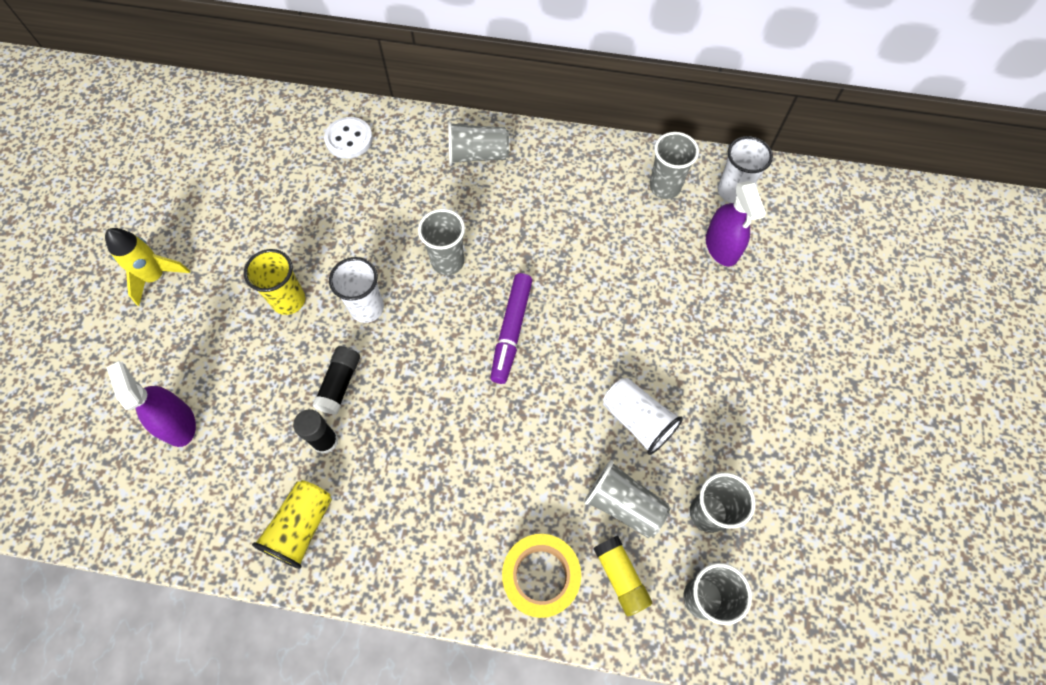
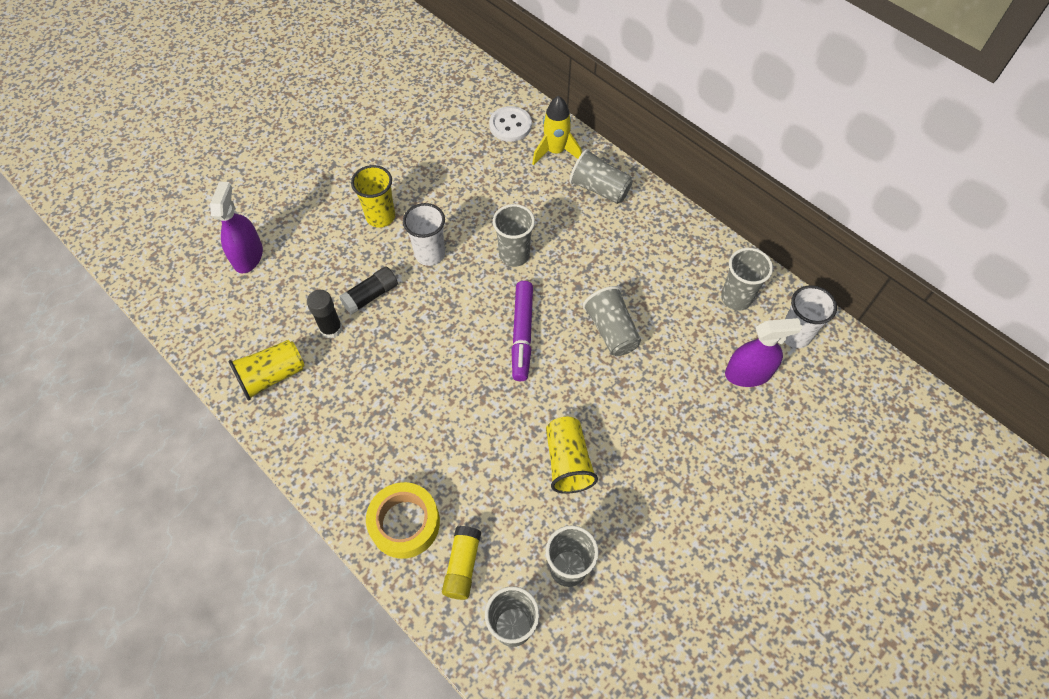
camera: 35 degrees right, 5 degrees down
(155, 277) = (307, 150): yellow rocket -> yellow rocket (555, 151)
(511, 331) = (522, 334): purple marker -> purple marker turned 45 degrees counterclockwise
(624, 504) = (507, 516): grey cup -> grey cup (611, 330)
(637, 420) = (567, 462): white cup -> yellow cup
(721, 247) = (748, 373): purple spray bottle -> purple spray bottle turned 120 degrees counterclockwise

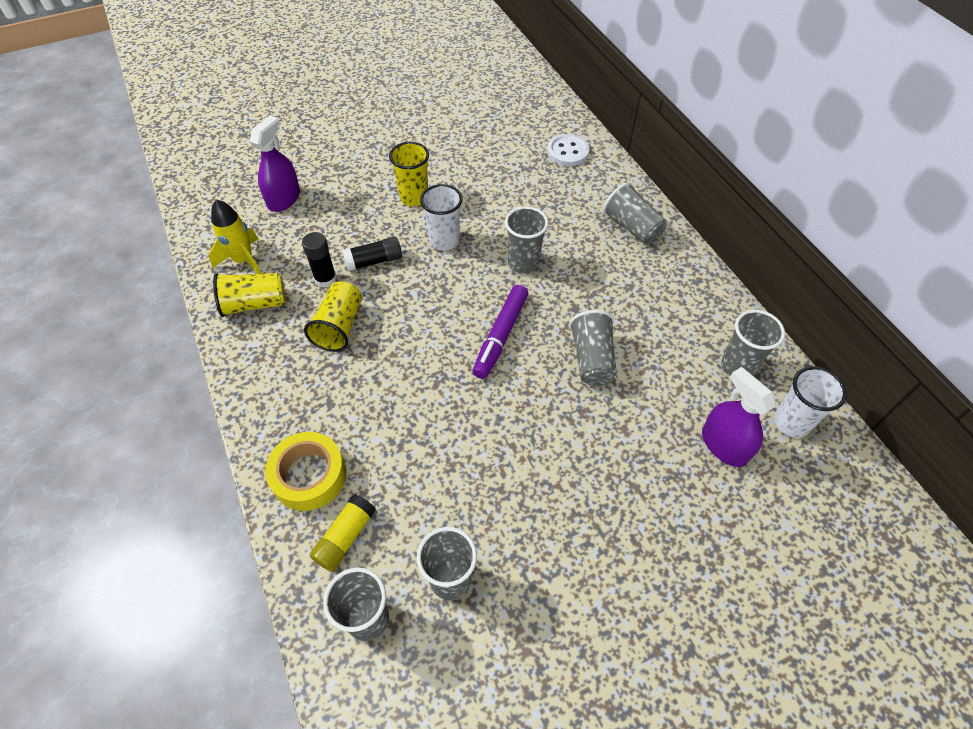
camera: 20 degrees right, 5 degrees down
(555, 151) = (602, 184): yellow rocket -> yellow rocket (244, 260)
(567, 462) = (495, 471): yellow cup -> yellow cup (339, 326)
(748, 373) = (724, 445): purple spray bottle -> purple spray bottle turned 135 degrees counterclockwise

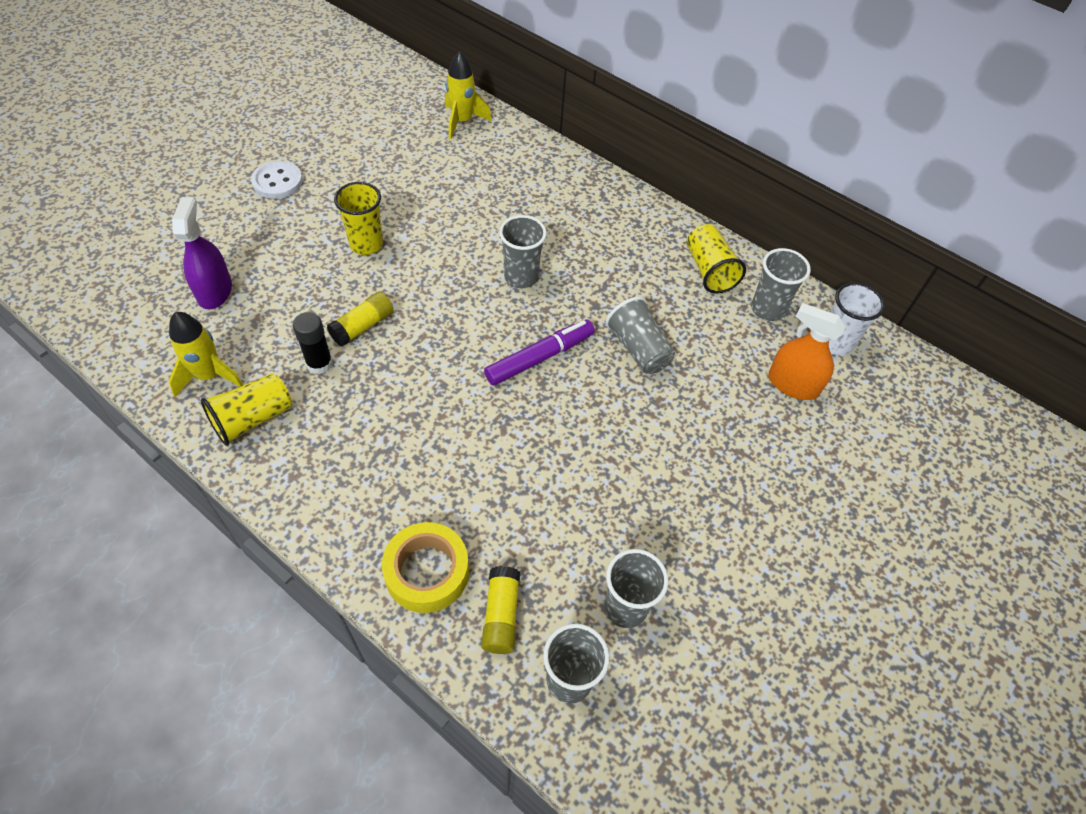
camera: 30 degrees left, 0 degrees up
(339, 326) = (366, 408): yellow cup -> yellow cup (709, 270)
(374, 261) = (362, 326): black glue stick -> yellow glue stick
(444, 241) = (426, 280): white cup -> none
(500, 336) = (540, 358): purple marker -> purple marker turned 120 degrees counterclockwise
(547, 121) = (462, 121): none -> yellow rocket
(567, 152) = (501, 149): white button -> white button (277, 181)
(632, 227) = (605, 207): grey cup -> none
(724, 445) = (793, 384): purple spray bottle -> orange spray bottle

